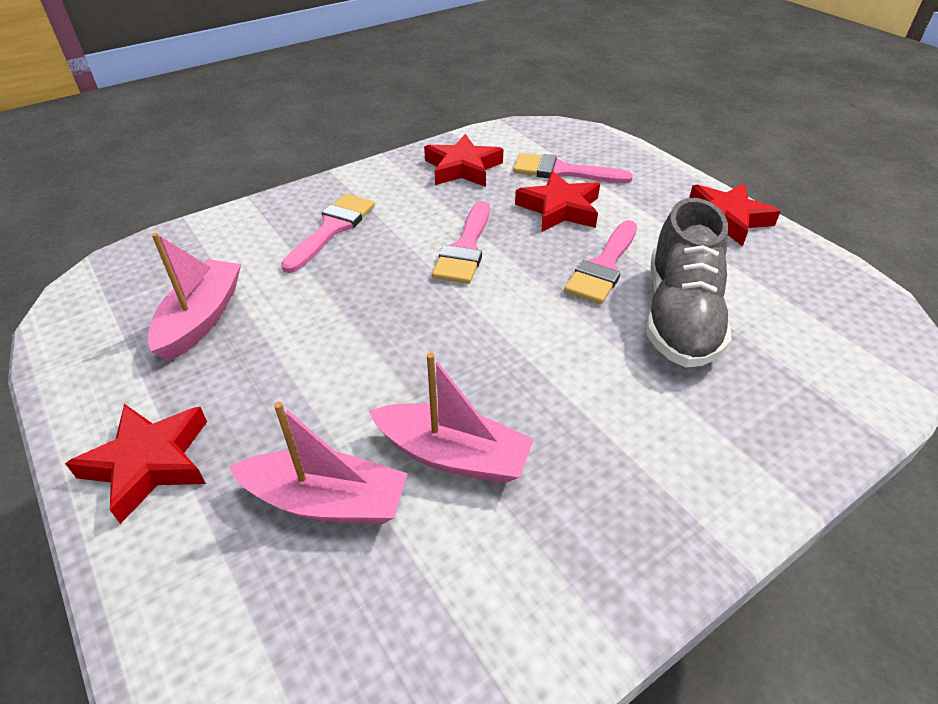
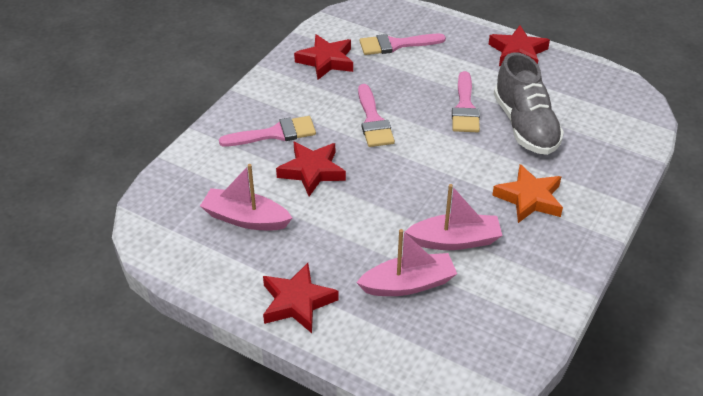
camera: 25 degrees left, 0 degrees up
(201, 319) = (245, 219): pink boat -> pink boat turned 60 degrees counterclockwise
(332, 229) = (275, 134): pink brush -> pink brush turned 75 degrees clockwise
(559, 209) = (413, 74): red star -> red star (312, 171)
(620, 429) = (529, 198): none -> orange star

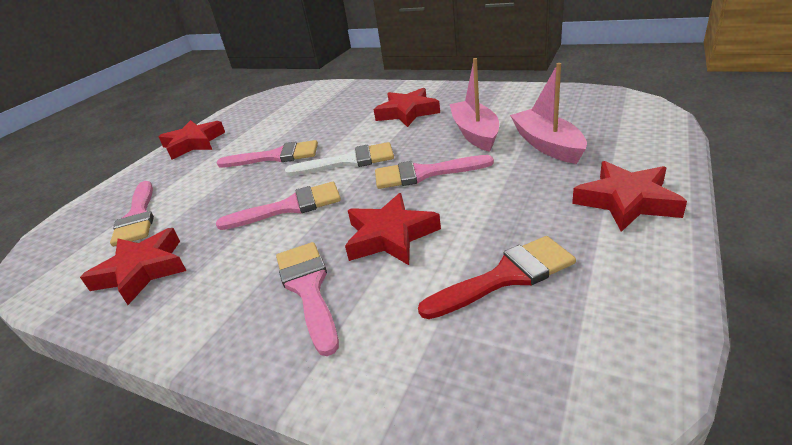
camera: 90 degrees left, 10 degrees down
(245, 219) = (506, 277): pink boat -> red brush
(391, 197) = (424, 173): none -> pink brush
(434, 153) = (348, 161): none -> white brush
(525, 126) = (309, 126): grey shoe -> none
(529, 198) = (407, 112): orange star -> red star

